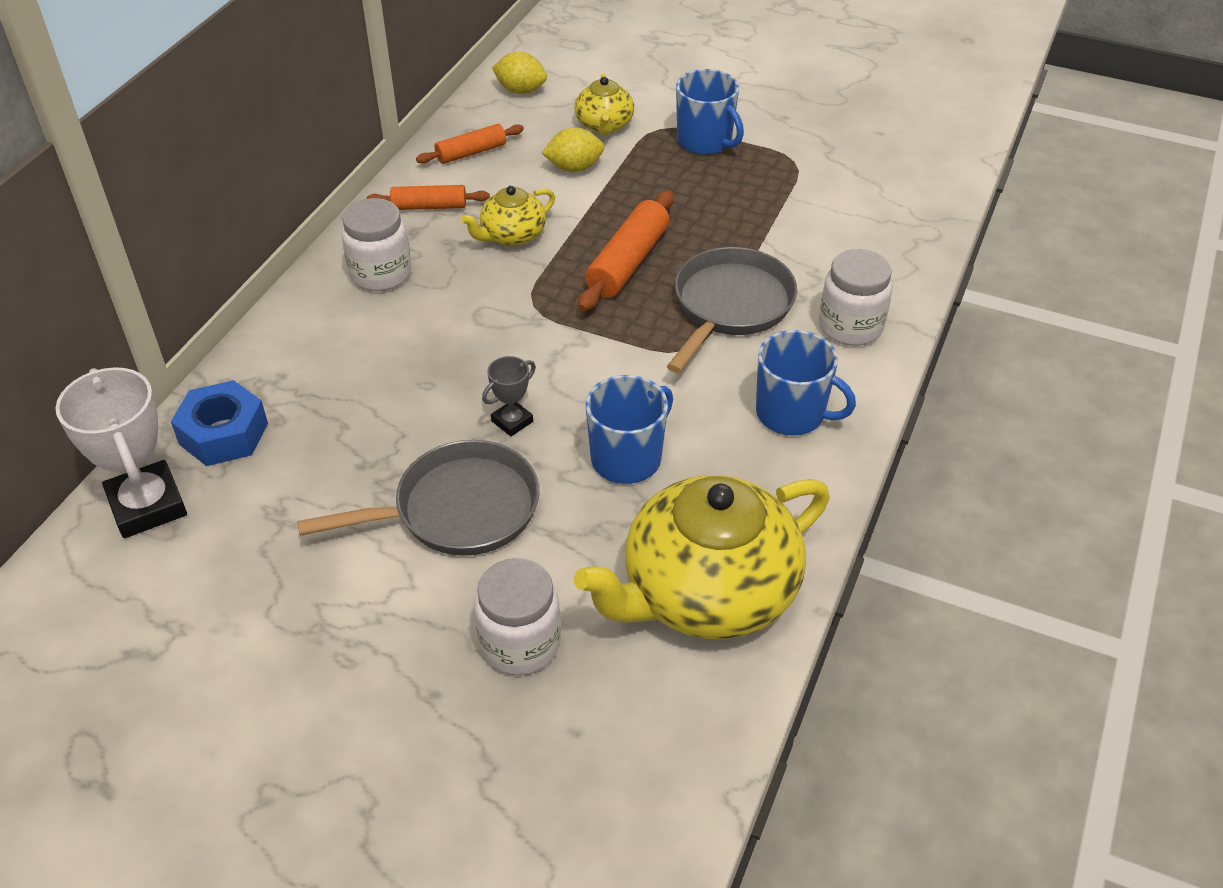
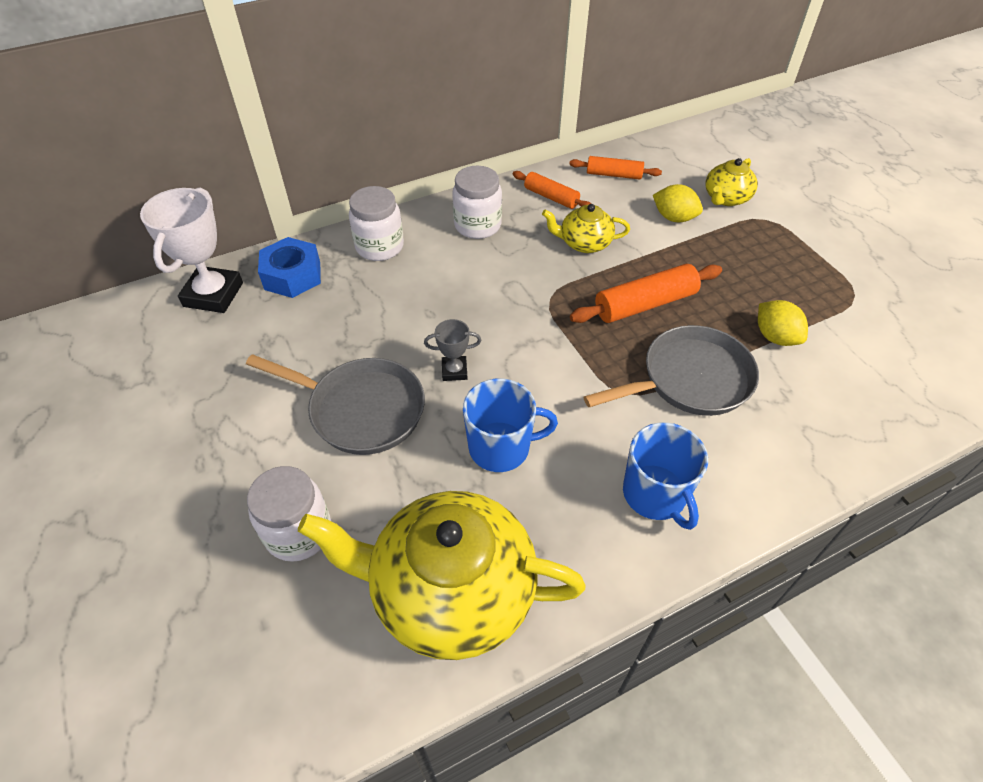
camera: 40 degrees right, 5 degrees up
(521, 90) = (689, 148): yellow lemon -> yellow lemon (775, 337)
(705, 141) = (794, 245): blue mug -> none
(850, 326) = (775, 454): white jar -> white jar (379, 247)

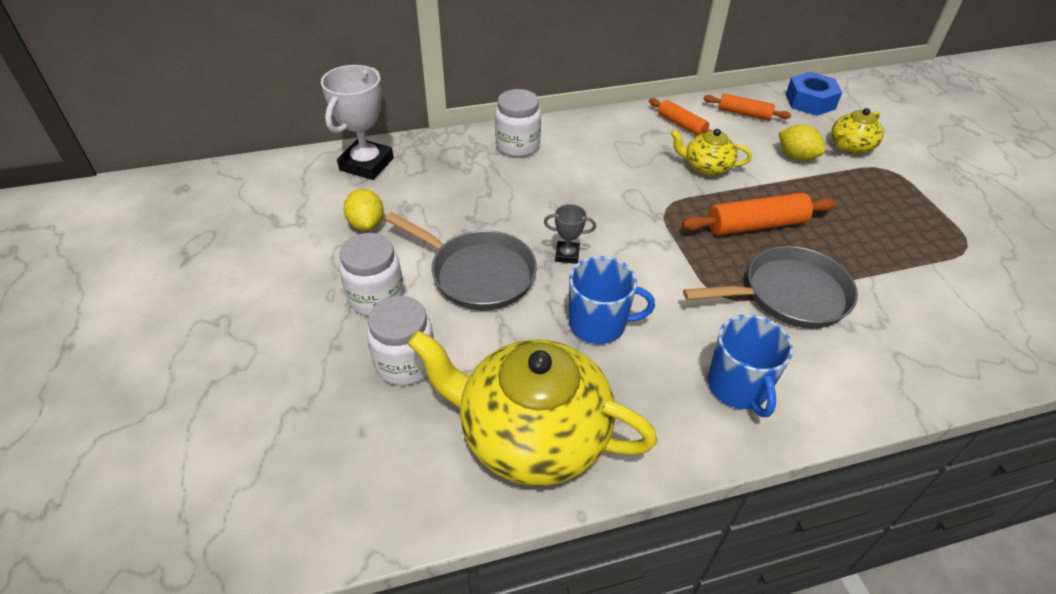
camera: 10 degrees right, 5 degrees down
(292, 276) = (437, 158): blue nut -> blue nut (810, 101)
(477, 225) = (609, 140): white jar -> white jar (376, 298)
(775, 337) = (880, 271): yellow lemon -> yellow lemon (366, 224)

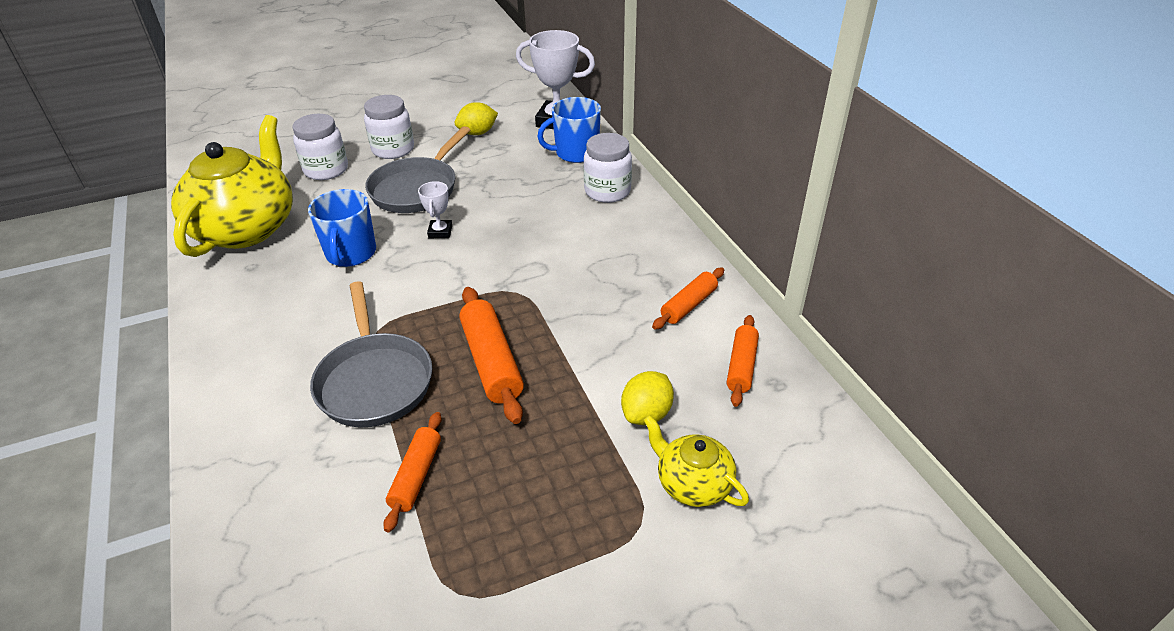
camera: 85 degrees right, 5 degrees down
(567, 255) = (440, 232): grey trophy -> white trophy
(706, 167) = (601, 325): yellow teapot -> none
(738, 387) = (261, 335): blue mug -> blue mug (575, 153)
(810, 101) = (812, 447): blue nut -> none
(882, 267) = (416, 476): none -> orange rolling pin

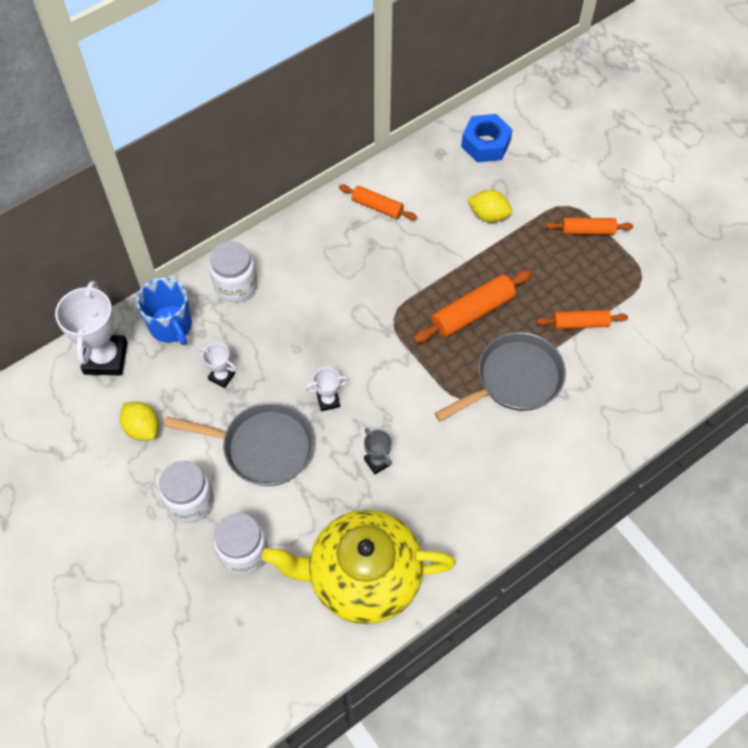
camera: 105 degrees left, 20 degrees up
(351, 254) = (377, 461): blue mug -> grey trophy
(505, 174) = (222, 376): none -> white trophy
(692, 483) = (532, 186): yellow teapot -> none
(741, 366) = (430, 171): orange rolling pin -> orange rolling pin (587, 230)
(790, 442) = (485, 144): none -> blue nut

